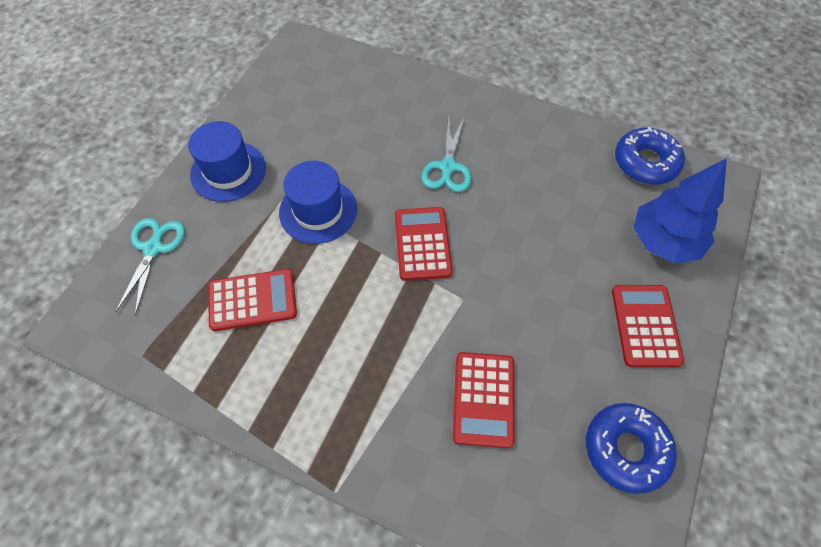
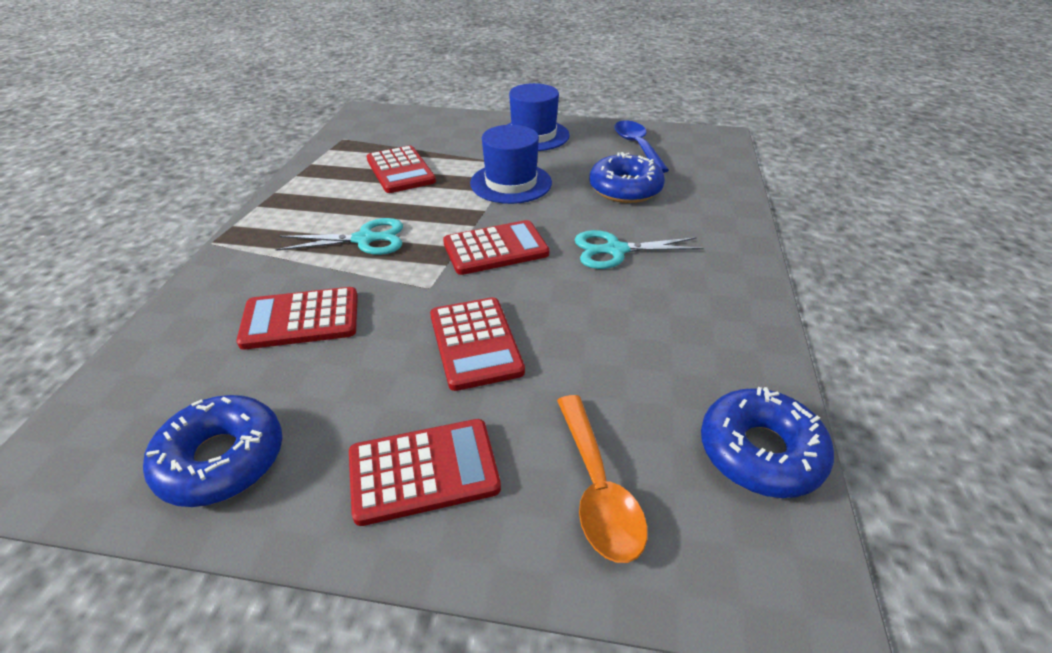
camera: 75 degrees right, 20 degrees down
(153, 248) = (440, 123): turquoise scissors -> turquoise scissors (364, 239)
(291, 101) = (637, 147): none -> blue spoon
(361, 133) = (625, 189): none -> blue donut
(536, 279) = (475, 343): none -> red calculator
(664, 241) = (597, 489): blue tree -> orange spoon

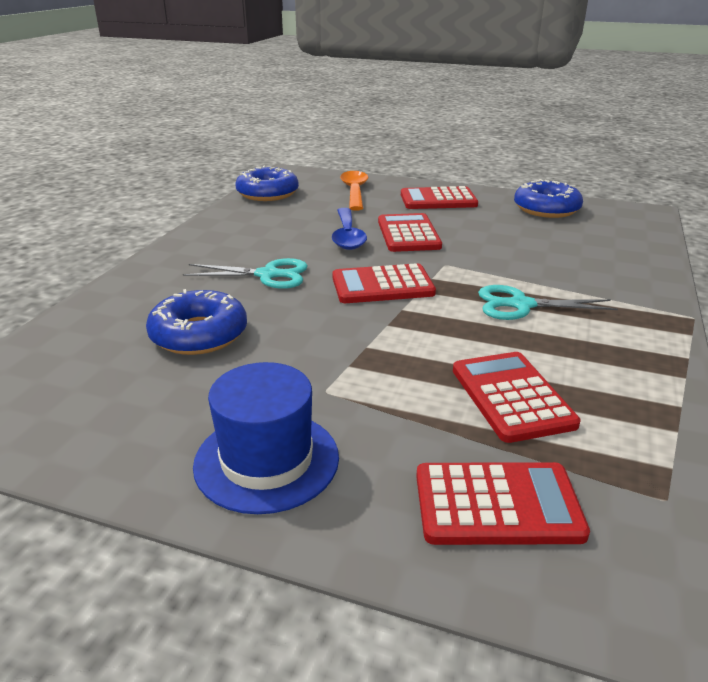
camera: 170 degrees left, 10 degrees down
(301, 319) = (544, 254): red calculator -> red calculator (497, 504)
(511, 183) = (345, 357): blue hat -> none
(637, 147) = (105, 407): blue spoon -> blue spoon (347, 236)

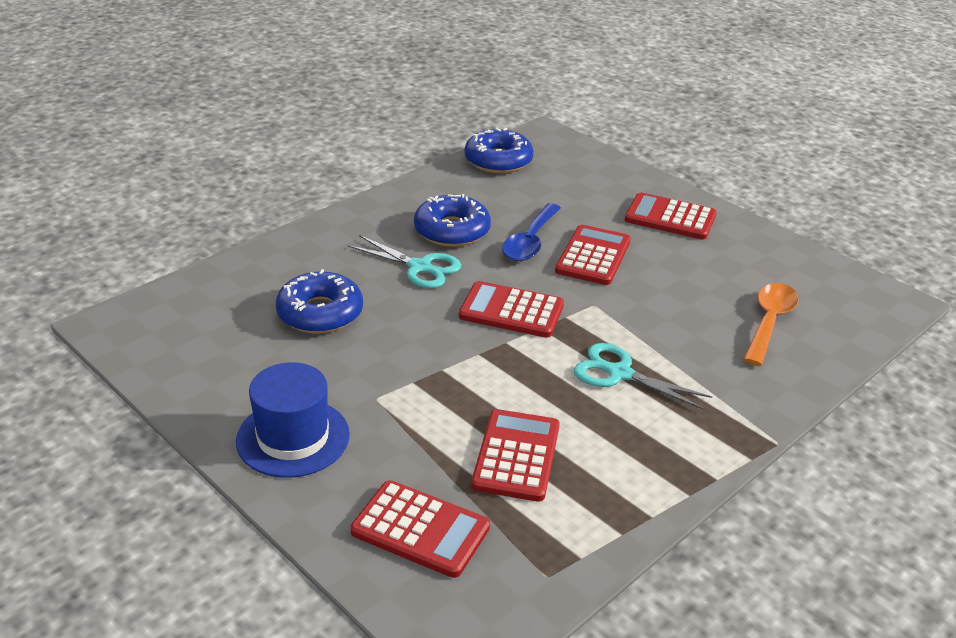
camera: 25 degrees right, 5 degrees up
(354, 191) = (590, 181): orange spoon -> orange spoon (769, 322)
(546, 209) = (780, 264): blue donut -> blue donut (452, 230)

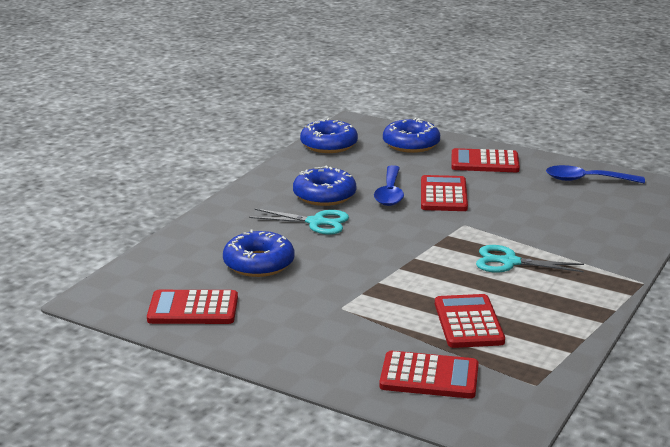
camera: 15 degrees left, 10 degrees down
(293, 437) = (295, 342): blue hat -> none
(511, 311) = (405, 238): red calculator -> red calculator (193, 309)
(595, 176) = (411, 144): none -> blue donut
(769, 322) = (595, 214): orange spoon -> none
(786, 267) = (586, 180): none -> blue spoon

